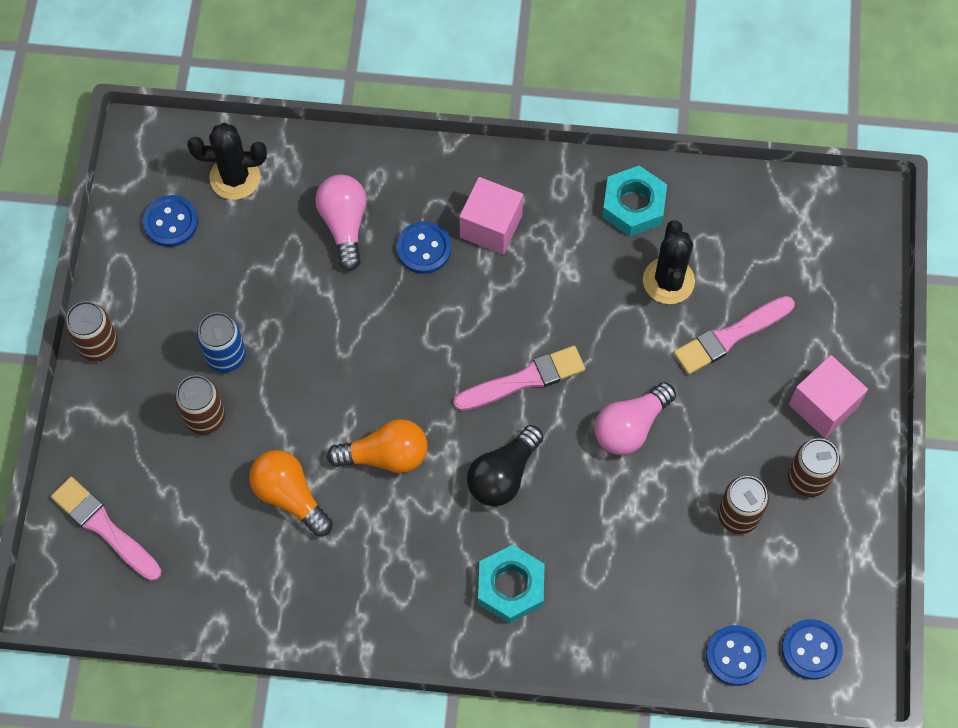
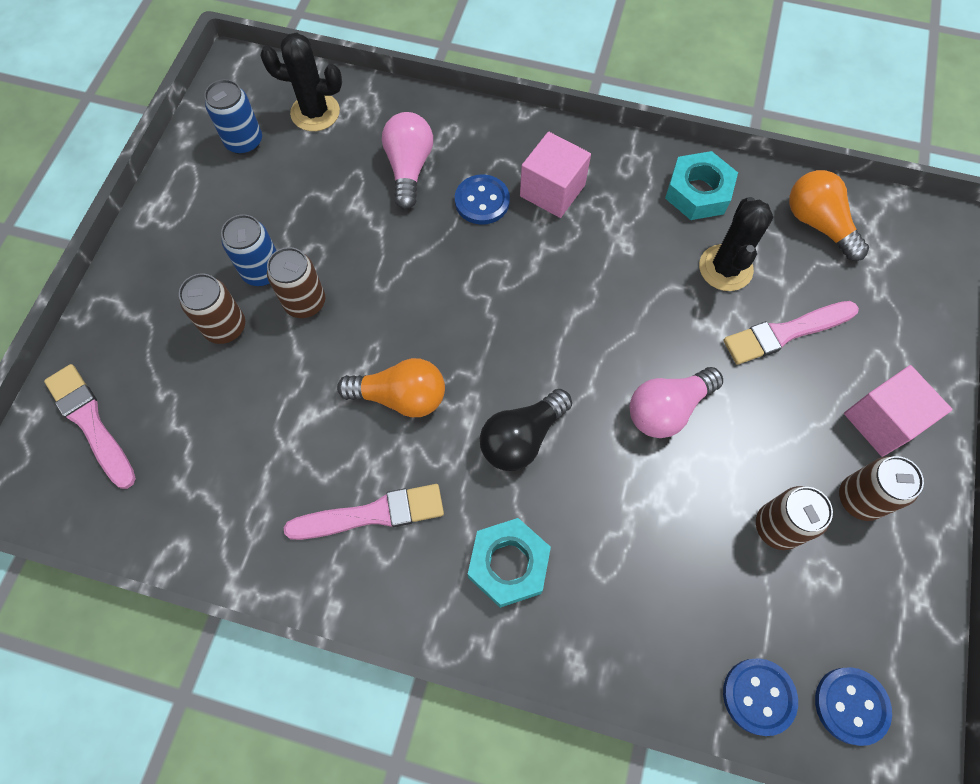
camera: 10 degrees right, 0 degrees up
(98, 345) = (142, 242): brown can -> brown can (305, 302)
(171, 222) = (244, 142): blue button -> blue can
(290, 496) = (291, 422): orange light bulb -> orange light bulb (818, 224)
(524, 379) = (561, 342): pink brush -> pink brush (372, 514)

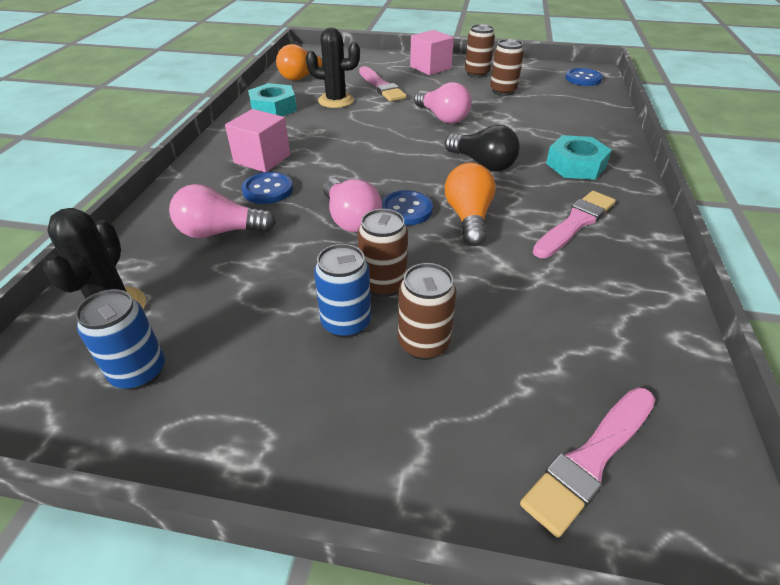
camera: 95 degrees left, 25 degrees down
(372, 514) = (575, 223): pink brush -> pink brush turned 60 degrees clockwise
(414, 279) = (350, 219): none -> pink light bulb
(758, 696) = (596, 97): blue button -> blue button (406, 210)

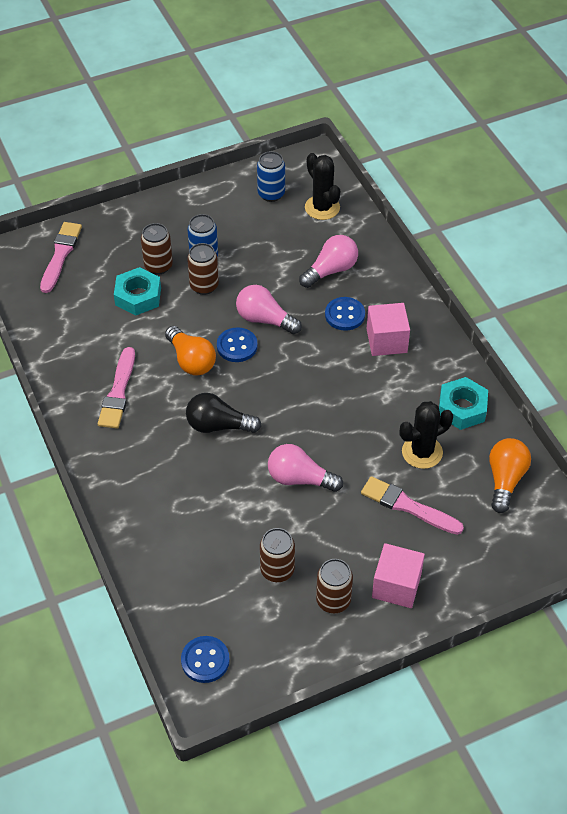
camera: 145 degrees right, 10 degrees up
(575, 165) = (144, 464): turquoise nut -> turquoise nut (138, 296)

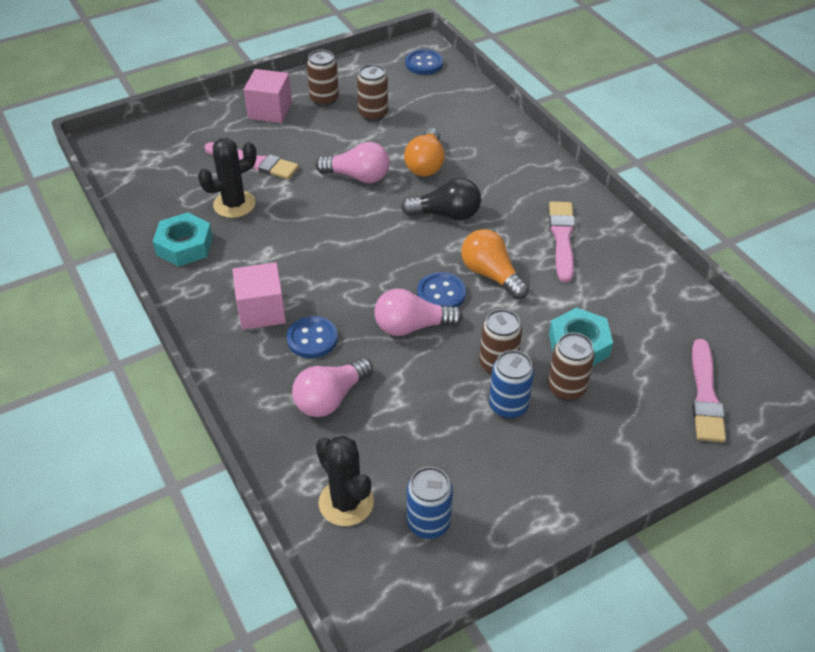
camera: 175 degrees right, 5 degrees down
(265, 319) = (412, 326): pink light bulb -> pink light bulb turned 150 degrees clockwise
(505, 480) = (155, 187): orange light bulb -> orange light bulb (426, 164)

